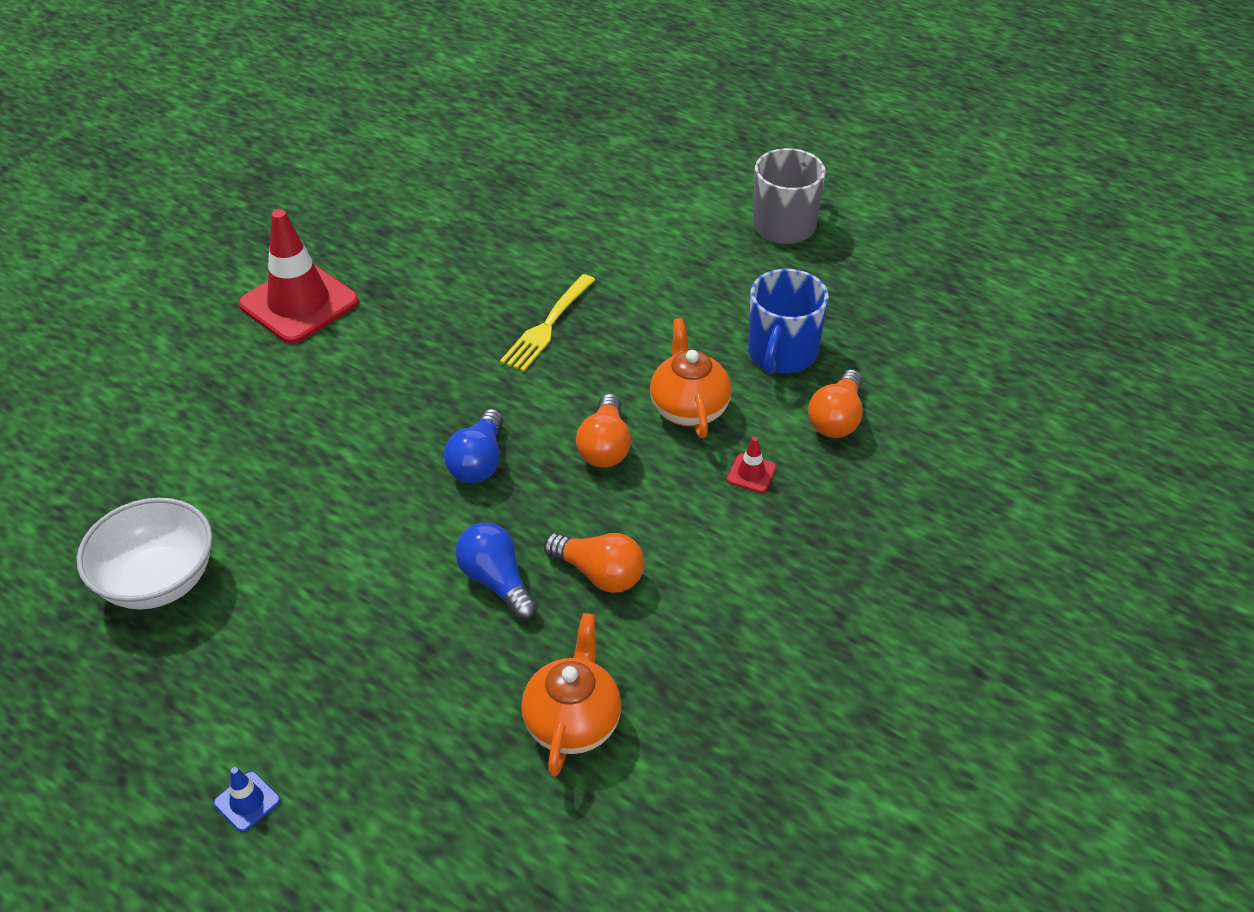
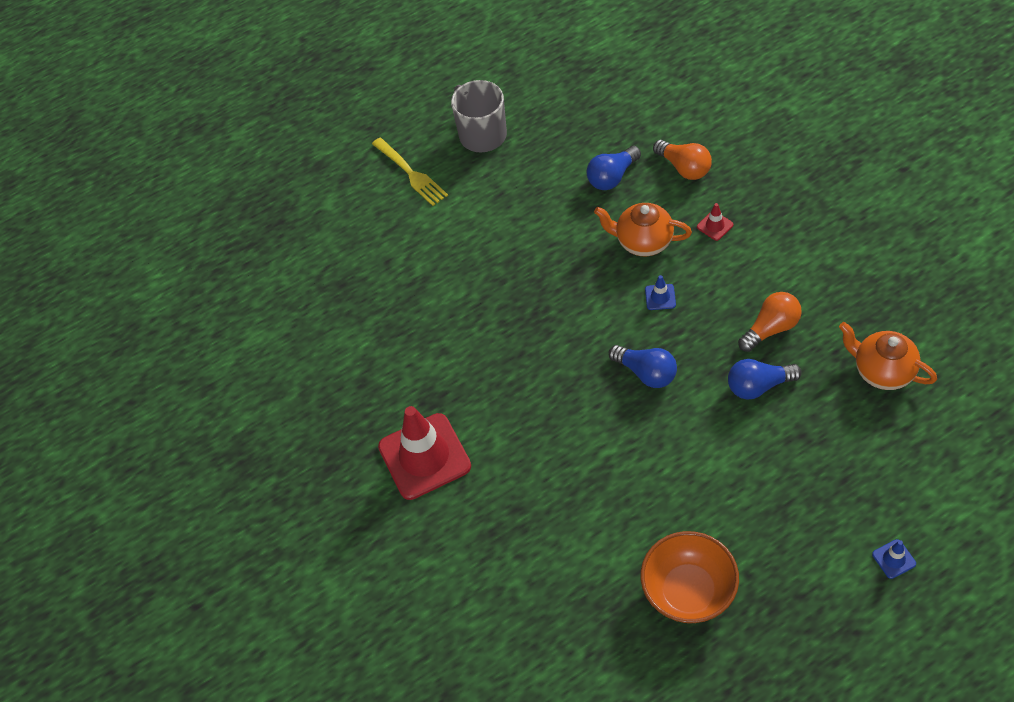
camera: 60 degrees left, 10 degrees up
(158, 581) = (688, 591): white bowl -> orange bowl
(547, 326) = (525, 301): yellow fork -> yellow fork (411, 174)
(605, 446) = (660, 297): orange light bulb -> blue traffic cone
(782, 353) = (612, 177): blue mug -> blue light bulb

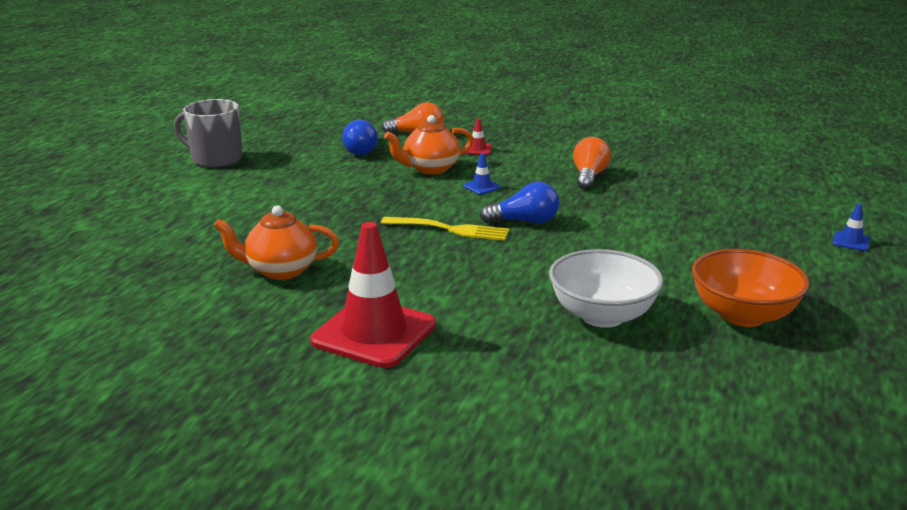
camera: 45 degrees left, 30 degrees down
(411, 174) = (163, 190): yellow fork -> yellow fork (450, 229)
(587, 529) = (602, 316): none -> white bowl
(758, 386) = (622, 201): blue light bulb -> none
(882, 371) = (694, 171): orange teapot -> orange teapot (280, 270)

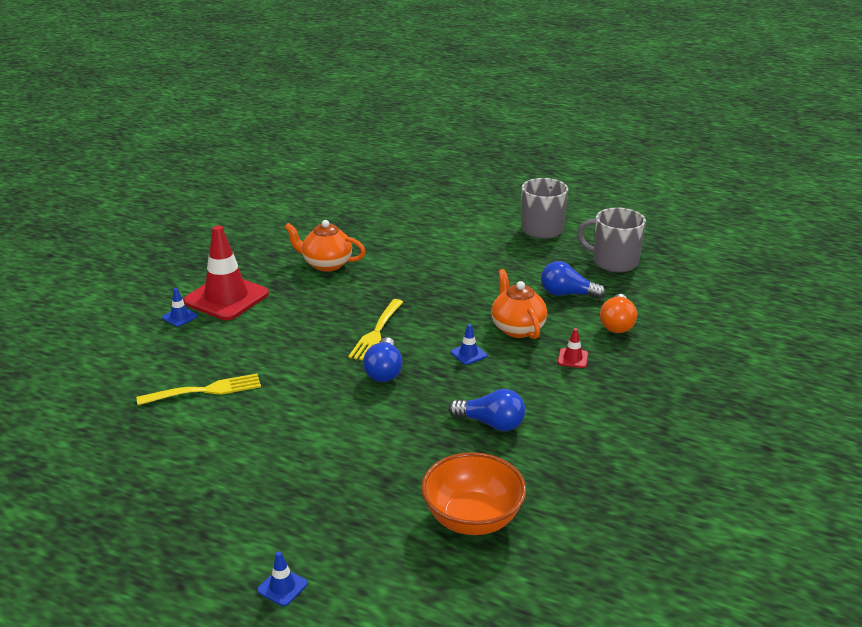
camera: 95 degrees right, 5 degrees up
(280, 270) = (326, 264): orange teapot -> orange teapot turned 75 degrees counterclockwise
(299, 133) = (613, 262): none -> grey mug
(432, 363) = (180, 317): none -> blue traffic cone
(589, 176) = (491, 423): orange light bulb -> blue light bulb
(602, 316) = (205, 390): white bowl -> yellow fork
(743, 315) = (172, 463): orange bowl -> orange bowl (472, 518)

